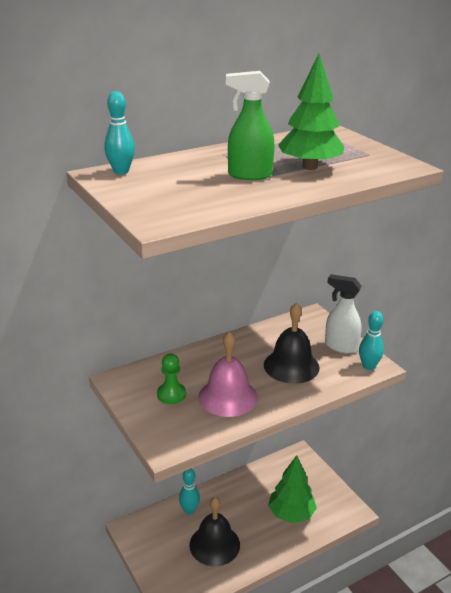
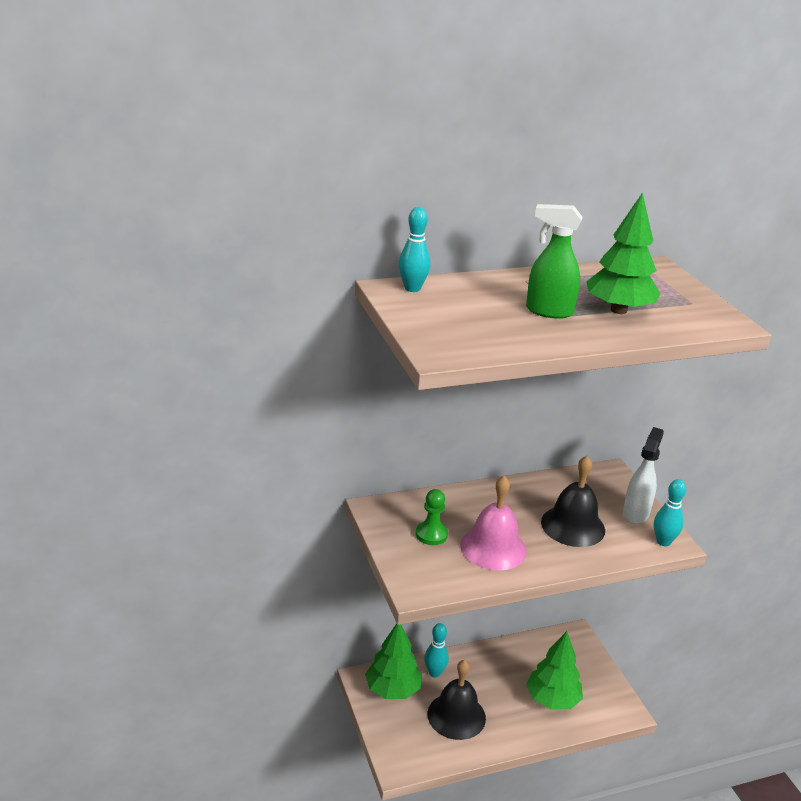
camera: 10 degrees right, 0 degrees up
(156, 533) = (392, 690): none -> green tree
(340, 346) = (636, 513): white spray bottle -> white spray bottle turned 75 degrees clockwise

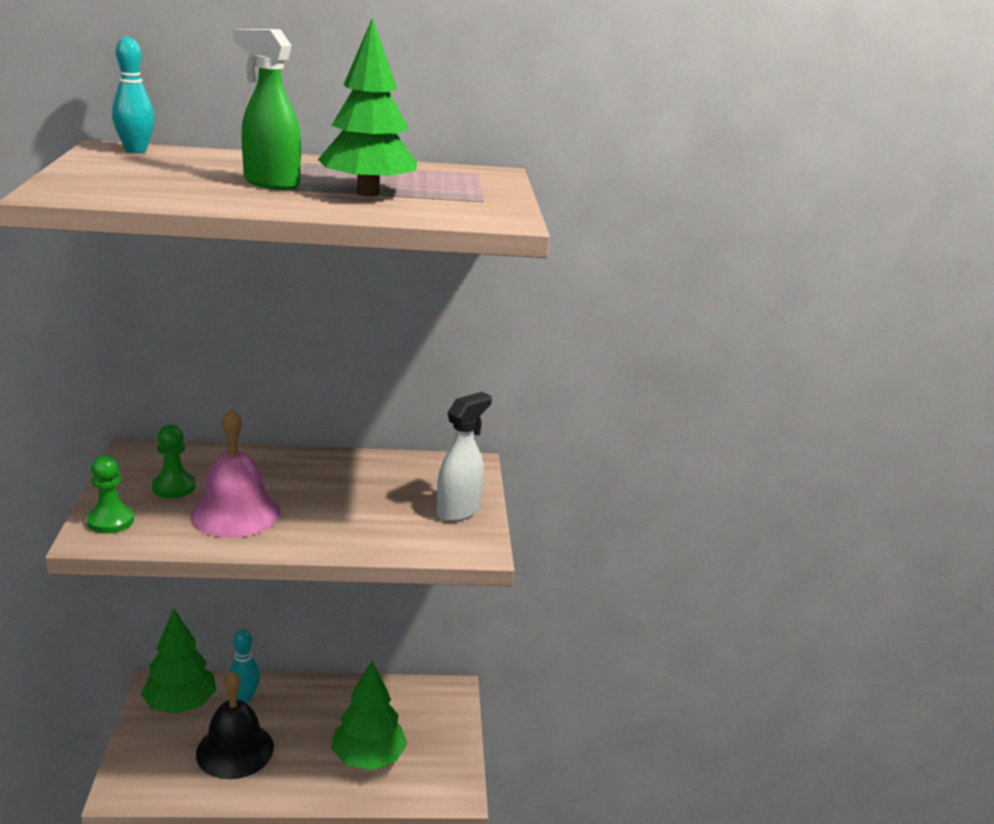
camera: 15 degrees right, 5 degrees down
(415, 573) = (110, 521): none -> green pawn
(573, 526) = (361, 509): black bell -> none
(663, 542) = (466, 545): turquoise bowling pin -> none

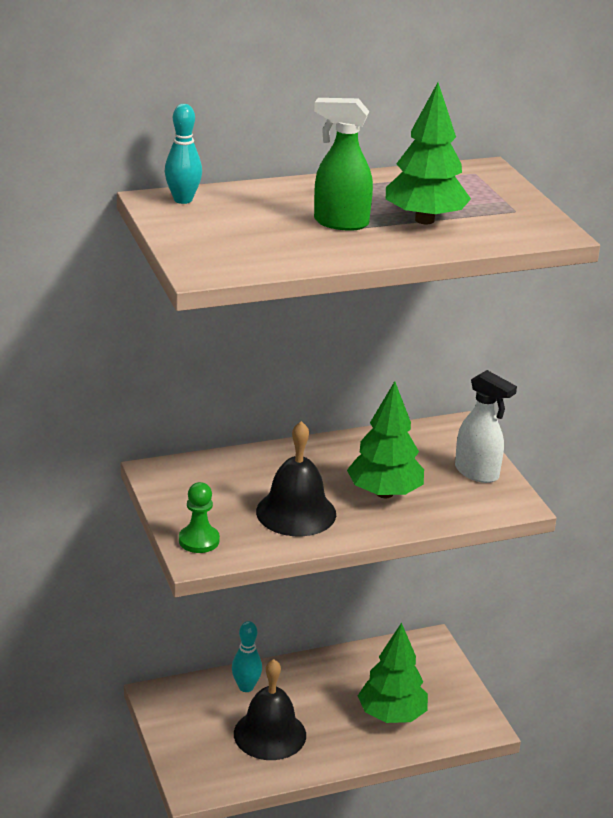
camera: 15 degrees left, 5 degrees up
(174, 487) = (222, 499): green pawn -> none
(180, 705) = (191, 706): green tree -> green tree (384, 493)
(235, 513) = (296, 512): pink bell -> black bell
(459, 510) = (477, 473): white spray bottle -> white spray bottle turned 105 degrees clockwise

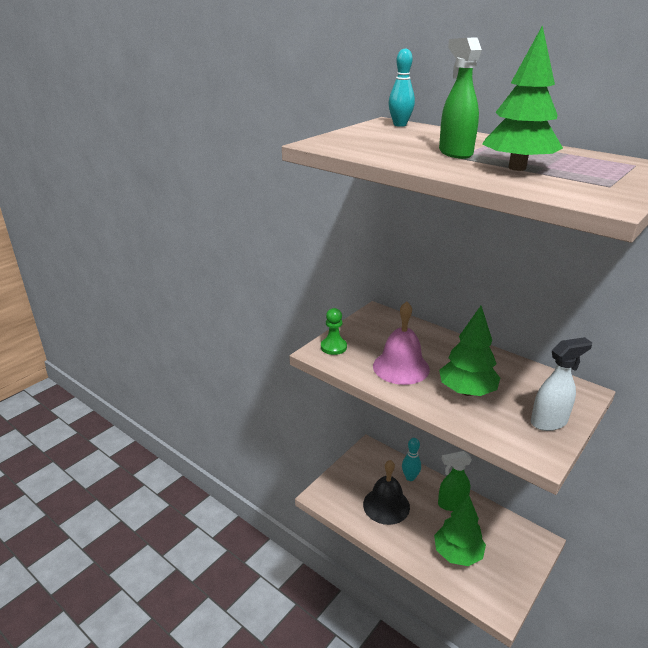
camera: 60 degrees right, 0 degrees up
(296, 512) = (401, 367): black bell -> pink bell
(320, 677) = (451, 504): none -> green spray bottle
(477, 473) = (549, 422): white spray bottle -> white spray bottle turned 120 degrees counterclockwise

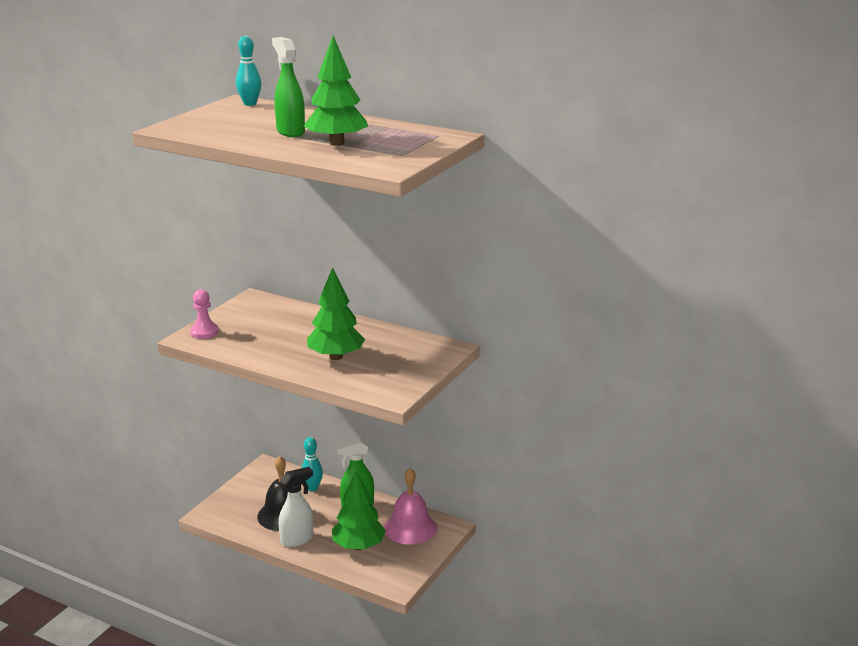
camera: 10 degrees left, 5 degrees down
(333, 347) = (204, 332): green pawn -> pink pawn
(401, 367) = (273, 343): pink bell -> pink bell (410, 528)
(549, 422) = (408, 372): white spray bottle -> white spray bottle (297, 539)

